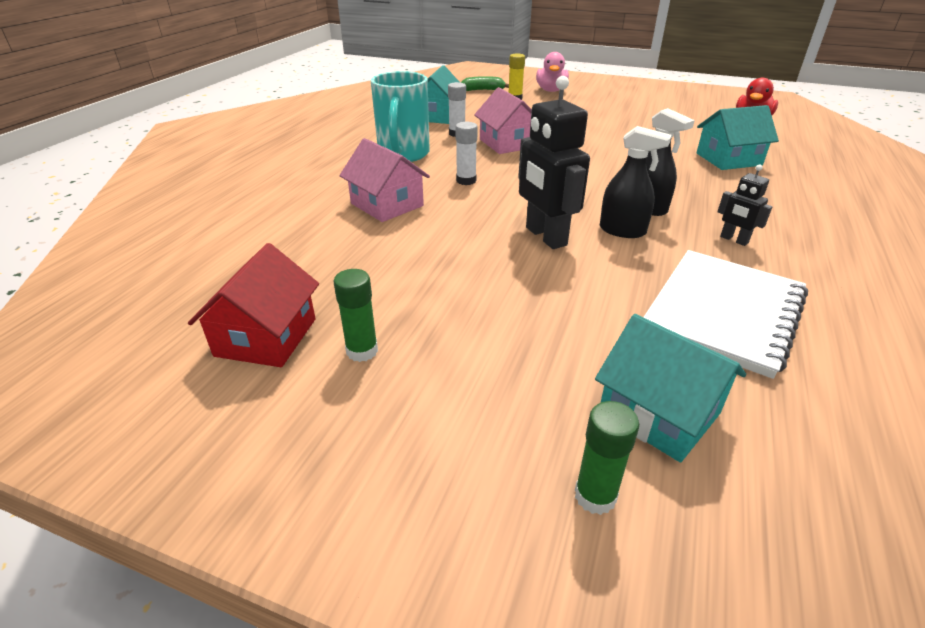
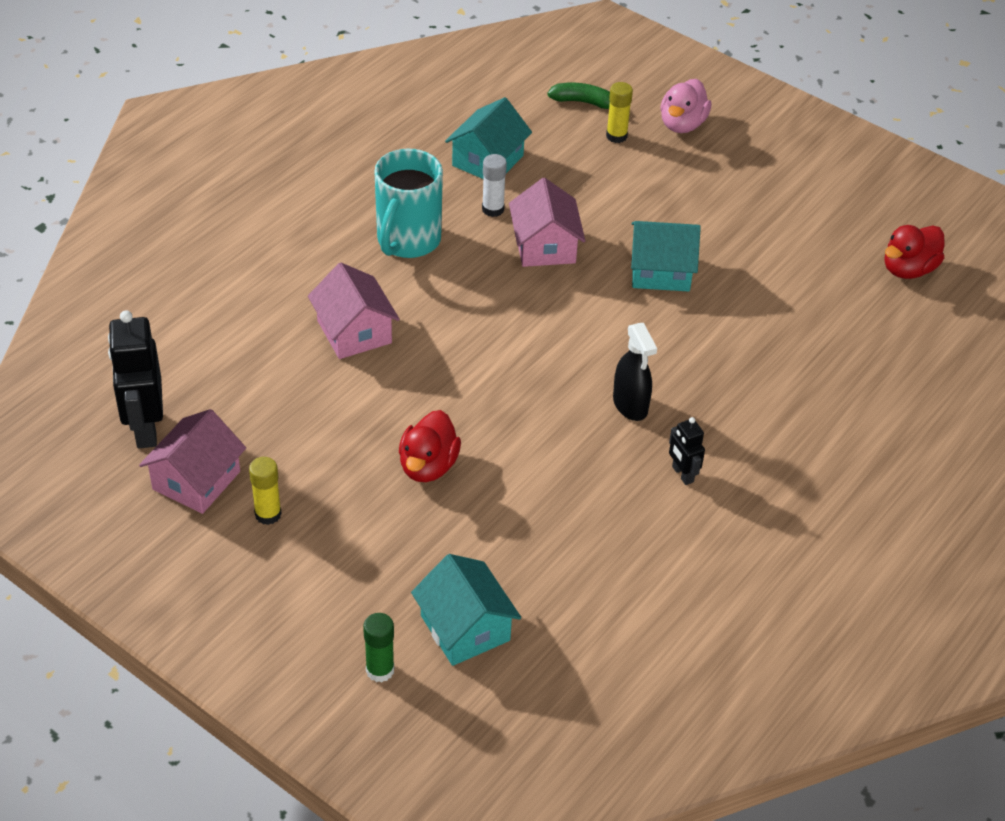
camera: 15 degrees right, 10 degrees up
(266, 337) = (196, 480): red house -> pink house
(362, 351) = (268, 514): green glue stick -> yellow glue stick
(466, 181) = (457, 310): white glue stick -> none
(510, 277) = (428, 466): none -> red duck
(545, 236) = (493, 421): black robot -> black robot (145, 428)
(622, 230) = (577, 433): black spray bottle -> none
(723, 313) = (592, 556): white notebook -> none
(728, 159) = (799, 343): turquoise house -> turquoise house (661, 271)

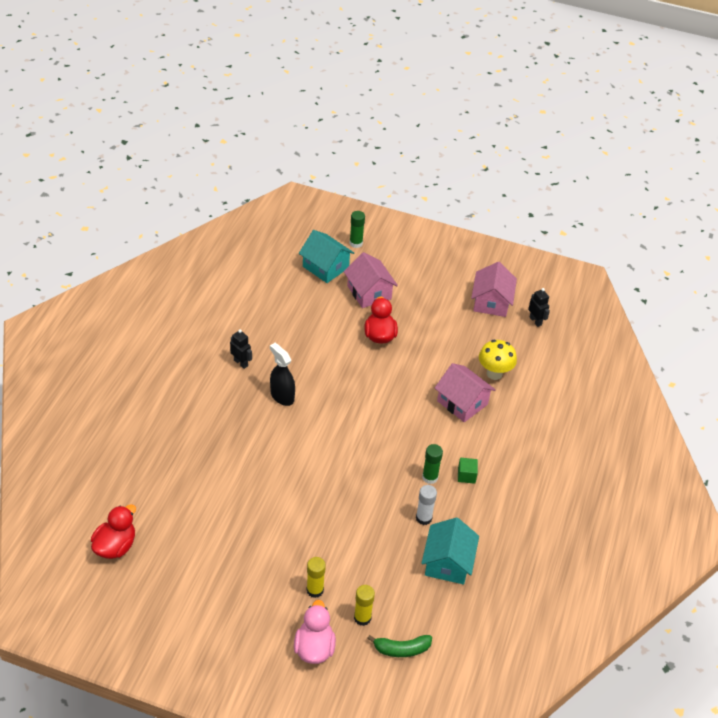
camera: 160 degrees right, 0 degrees up
(145, 428) = (535, 321): black robot -> black robot, size x0.51
(268, 514) = (446, 294): yellow glue stick -> yellow glue stick (315, 590)
(276, 361) = (494, 373): none -> yellow mushroom
(407, 241) = (466, 475): turquoise mug -> green cube
(459, 250) = (430, 477): none -> green glue stick
(545, 246) = (375, 496): pink house -> pink house (369, 292)
(661, 271) = (291, 497): turquoise house -> none

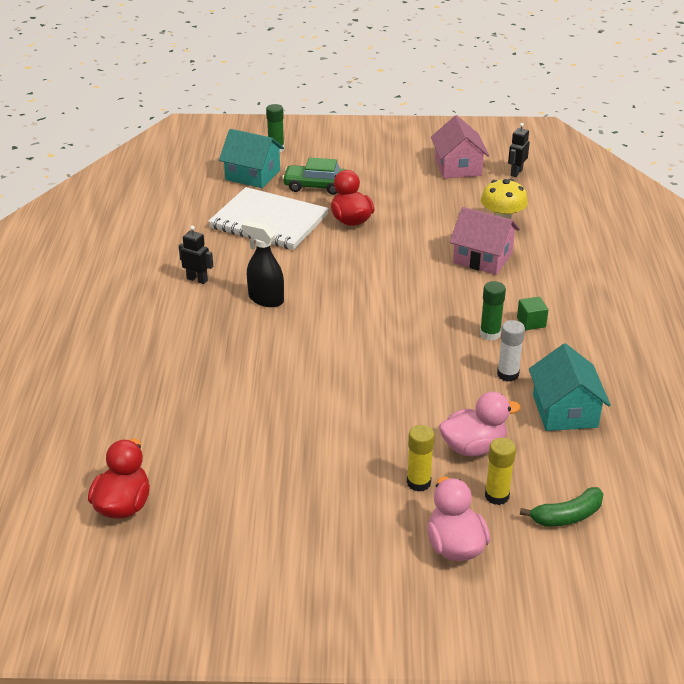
camera: 15 degrees left, 10 degrees down
(317, 320) = (269, 222): none -> white notebook
(367, 573) = (473, 447): none -> pink duck
(369, 292) = (316, 186): pink house -> green car
(535, 321) = (516, 172): black robot -> black robot turned 105 degrees counterclockwise

